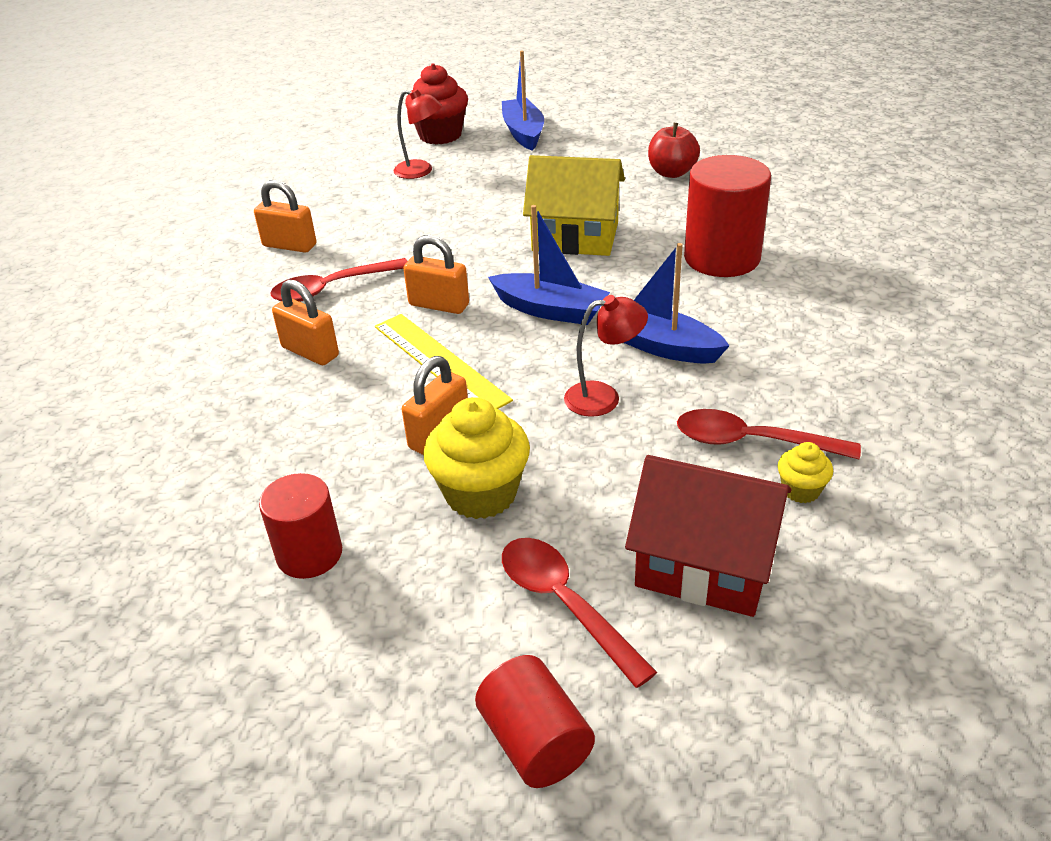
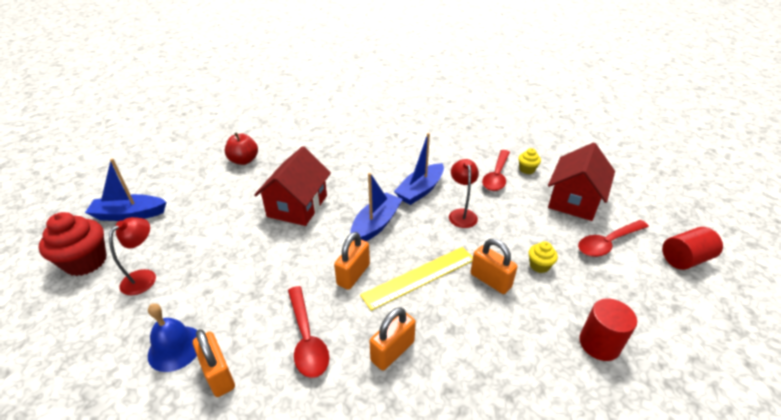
camera: 85 degrees left, 0 degrees up
(289, 245) = (218, 374): orange padlock -> orange padlock turned 60 degrees counterclockwise
(324, 214) = (175, 348): none -> blue bell
(481, 493) = (539, 266): yellow cupcake -> yellow cupcake, size x0.51
(575, 236) = (297, 206): yellow house -> red house
(722, 258) = (347, 159): red cylinder -> none

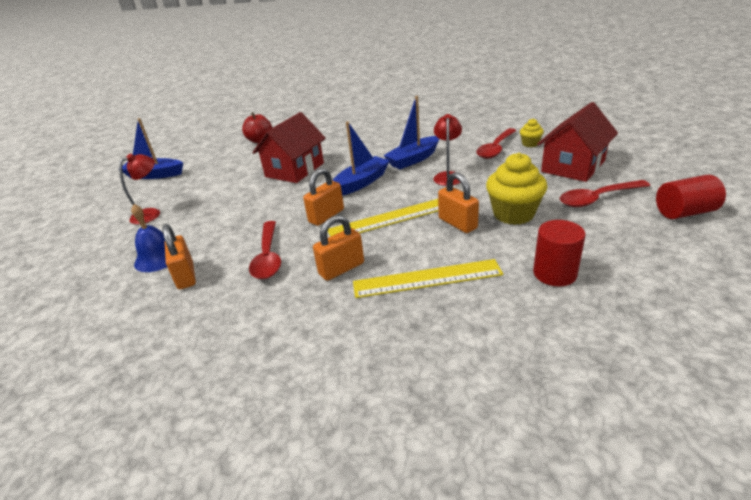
camera: 15 degrees right, 5 degrees down
(86, 262) = (111, 203): red cupcake -> none
(483, 359) = (427, 279): none -> yellow ruler
(539, 266) = (513, 214): yellow cupcake -> yellow cupcake, size x1.97

